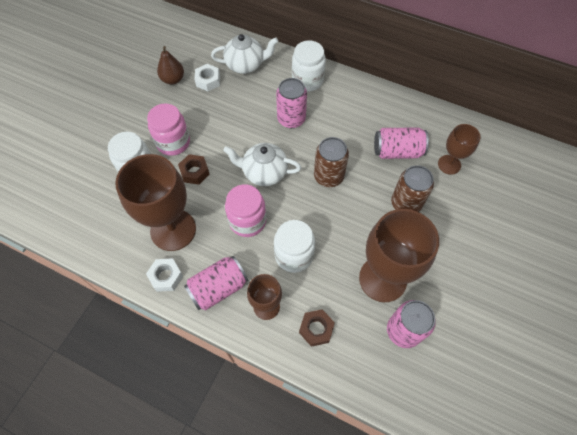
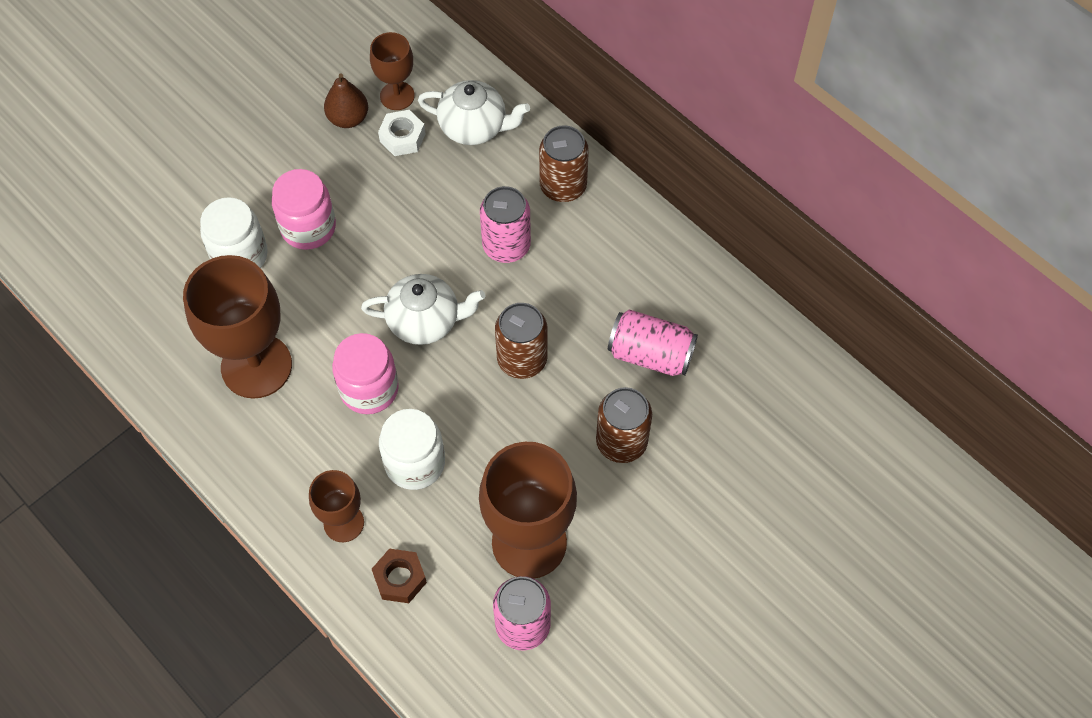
camera: 20 degrees right, 0 degrees up
(166, 277) = (221, 432): white nut -> none
(195, 172) = (322, 286): brown nut -> none
(218, 288) = (287, 473): pink can -> none
(264, 172) = (425, 321): white teapot -> white teapot turned 150 degrees clockwise
(307, 80) = (563, 186): white jar -> brown can
(449, 164) = (723, 403): brown goblet -> brown goblet (397, 96)

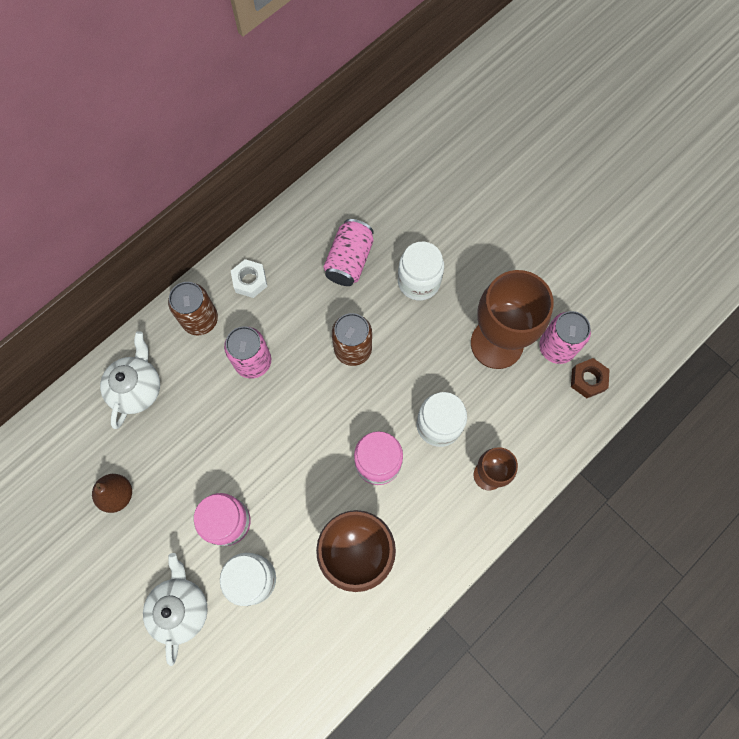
camera: 90 degrees left, 10 degrees up
(397, 96) = (98, 454): brown goblet -> none
(400, 579) = (529, 432): brown nut -> brown nut (588, 380)
(402, 137) = (142, 447): white nut -> white nut (250, 281)
(425, 321) = (319, 421): white teapot -> white teapot (181, 608)
(621, 442) = (418, 281): brown can -> white jar

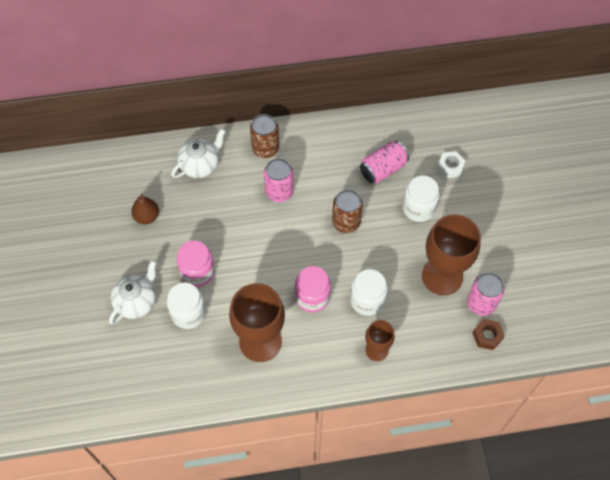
camera: 35 degrees right, 10 degrees down
(250, 281) = (312, 144): white nut -> white nut (450, 167)

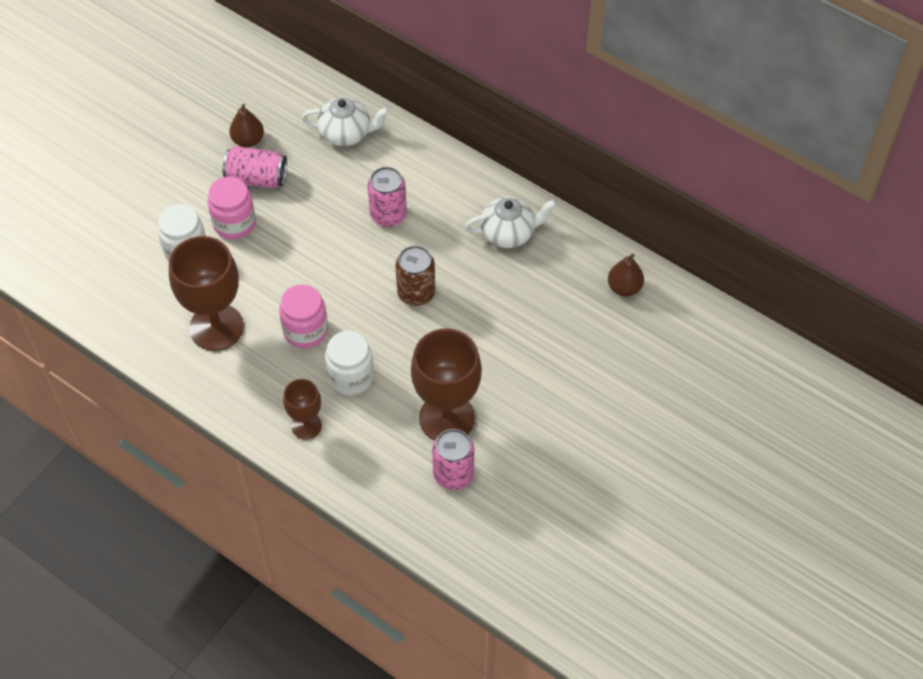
camera: 45 degrees right, 5 degrees down
(136, 301) = (156, 204): white teapot -> white teapot (509, 233)
(265, 148) = (422, 166): brown can -> none
(383, 169) = (511, 275): pink can -> pink can (256, 178)
(418, 208) = (501, 339): white jar -> none
(445, 126) = (624, 287): none -> brown pear
(450, 167) = (580, 329): white nut -> none
(487, 336) = (422, 507): brown nut -> none

